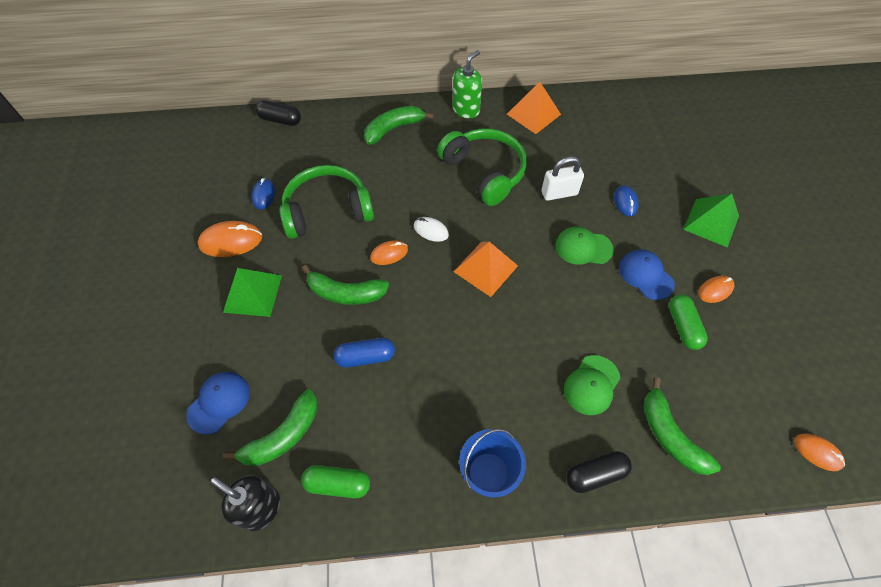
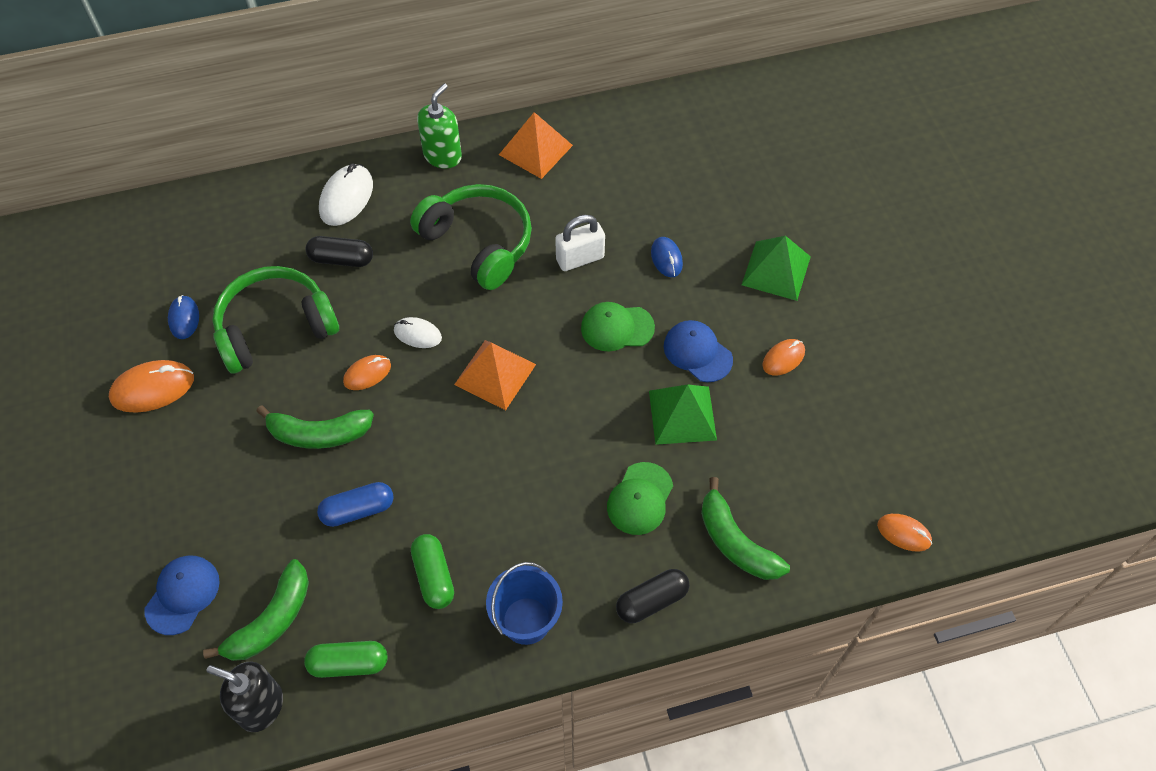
camera: 10 degrees left, 0 degrees up
(252, 293) = (197, 453): green pyramid -> green pyramid (682, 415)
(280, 120) = (185, 206): black capsule -> black capsule (341, 259)
(393, 129) = (346, 198): green banana -> white mouse
(683, 326) = (745, 410): green capsule -> green capsule (433, 576)

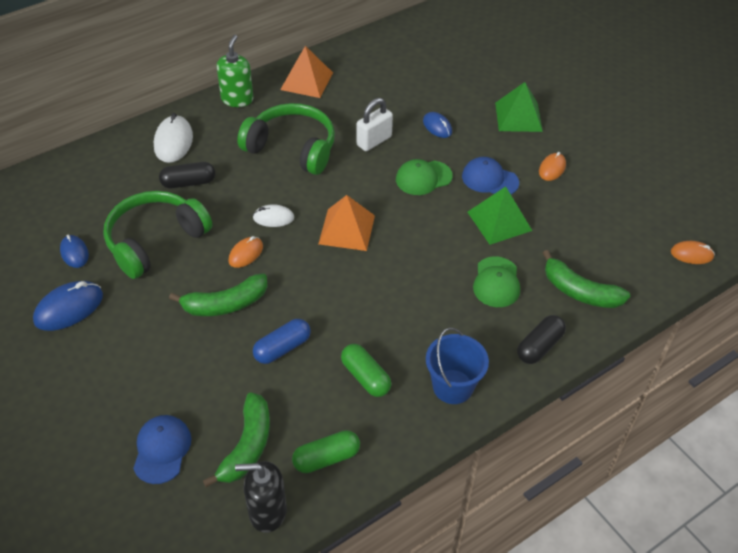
camera: 20 degrees left, 10 degrees down
(153, 389) = (69, 308): orange mouse -> blue mouse

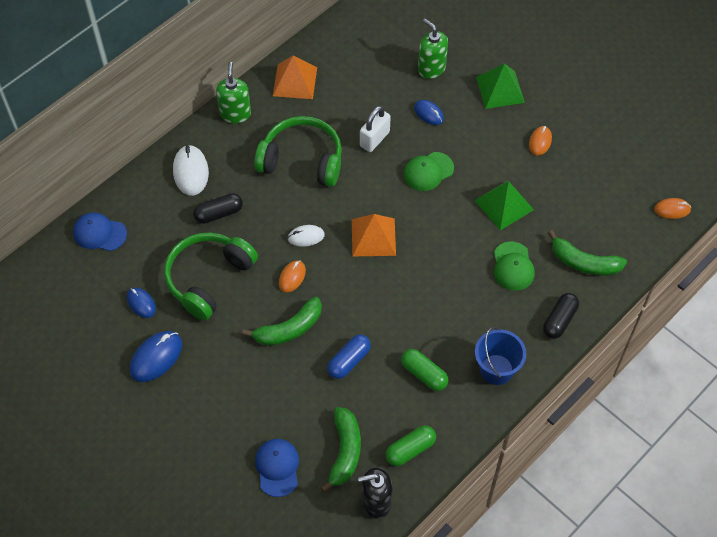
camera: 10 degrees left, 10 degrees up
(450, 89) = (431, 68): none -> green soap dispenser
(489, 179) = (487, 163): blue cap -> blue cap (99, 233)

